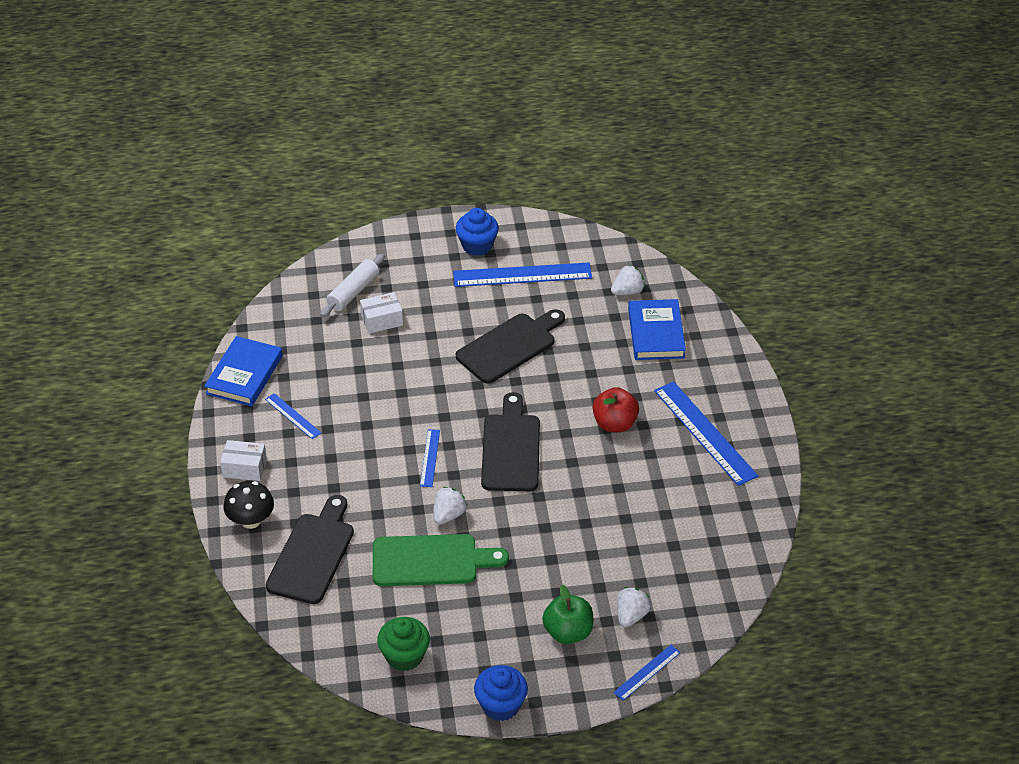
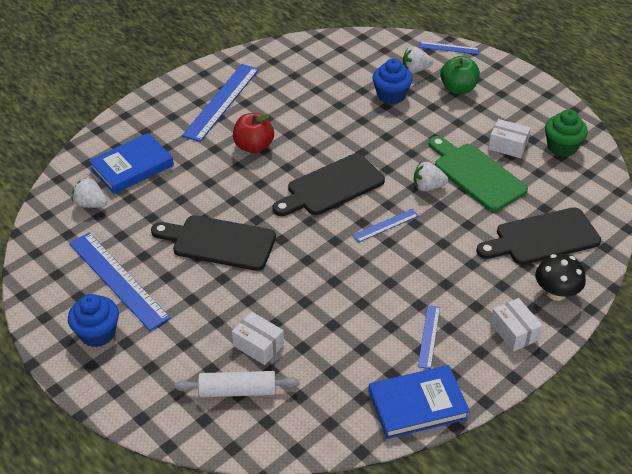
camera: 125 degrees left, 0 degrees up
(446, 613) = (507, 146): none -> white box
(501, 705) = (542, 91): blue cupcake -> blue cupcake (391, 95)

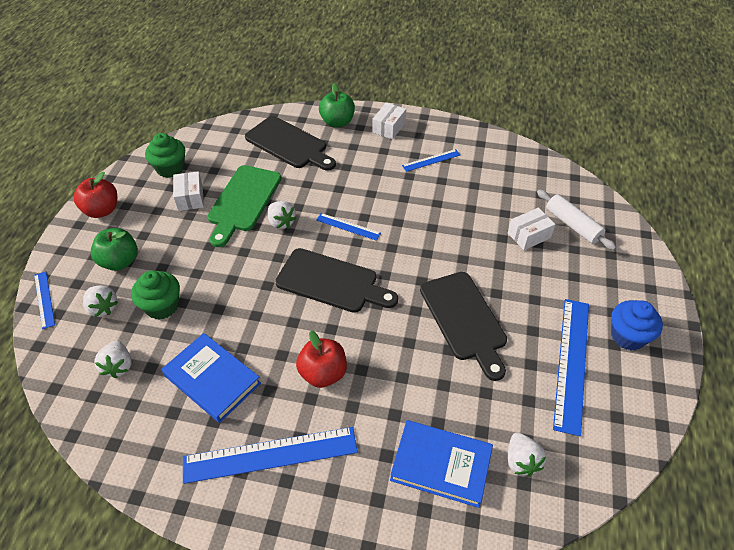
camera: 125 degrees left, 5 degrees up
(258, 345) = (529, 235): white box -> white box turned 60 degrees clockwise
(354, 64) = (118, 366): none -> white strawberry
(391, 95) = (162, 306): blue cupcake -> green cupcake
(417, 405) = (487, 144): blue book -> blue book (212, 379)
(531, 95) = (102, 210): none -> red apple
(556, 293) = (337, 122): black mushroom -> green apple

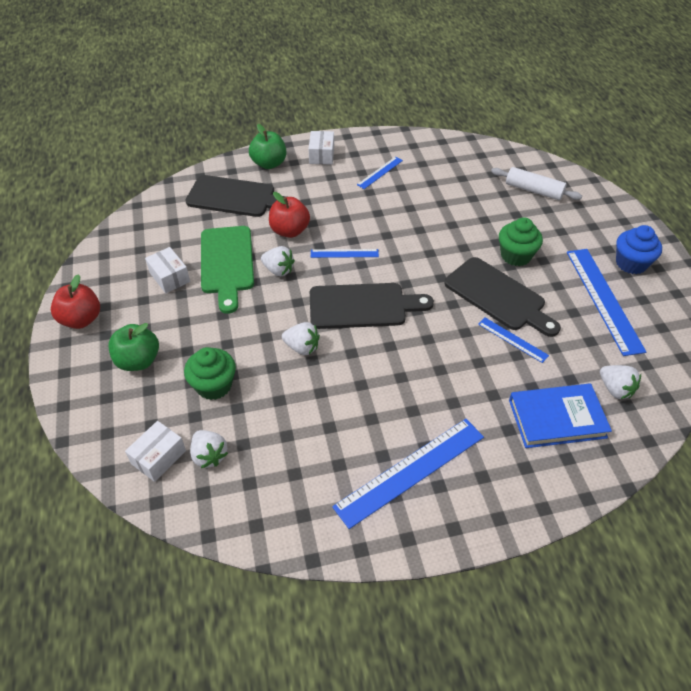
camera: 25 degrees left, 0 degrees up
(44, 299) = (81, 425): blue ruler -> blue ruler (512, 340)
(103, 308) = (152, 409): white strawberry -> white strawberry (302, 347)
(170, 168) = (127, 256): green cupcake -> green cupcake (515, 255)
(212, 379) = (311, 430): blue book -> none
(323, 373) = (409, 385): red apple -> red apple (289, 231)
(529, 235) = (505, 210): white box -> white box (159, 457)

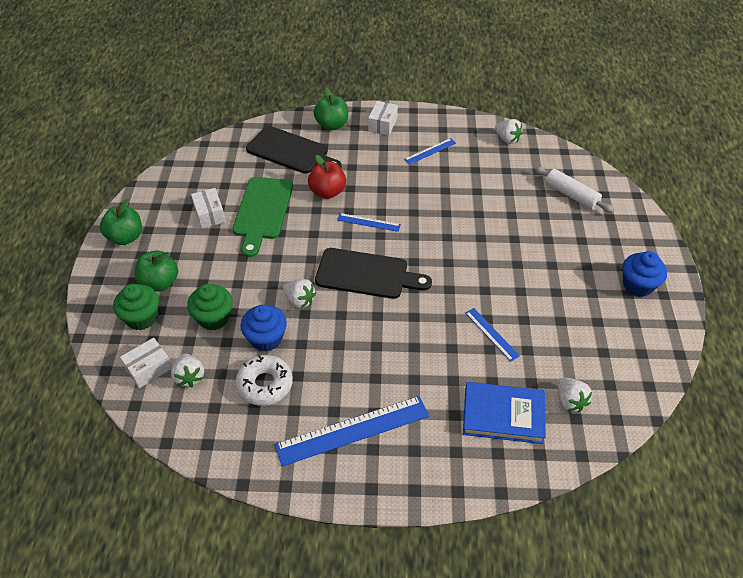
camera: 15 degrees right, 0 degrees up
(81, 319) = (126, 237): red apple -> green apple
(278, 270) = (304, 226): white strawberry -> white strawberry (507, 139)
(280, 395) = (266, 338): none -> blue cupcake
(297, 444) = (265, 384): none -> white donut
(498, 296) = (494, 291): black cutting board -> none
(515, 255) = (527, 255): green cupcake -> green cupcake (142, 318)
(603, 299) = (595, 314): blue ruler -> none

